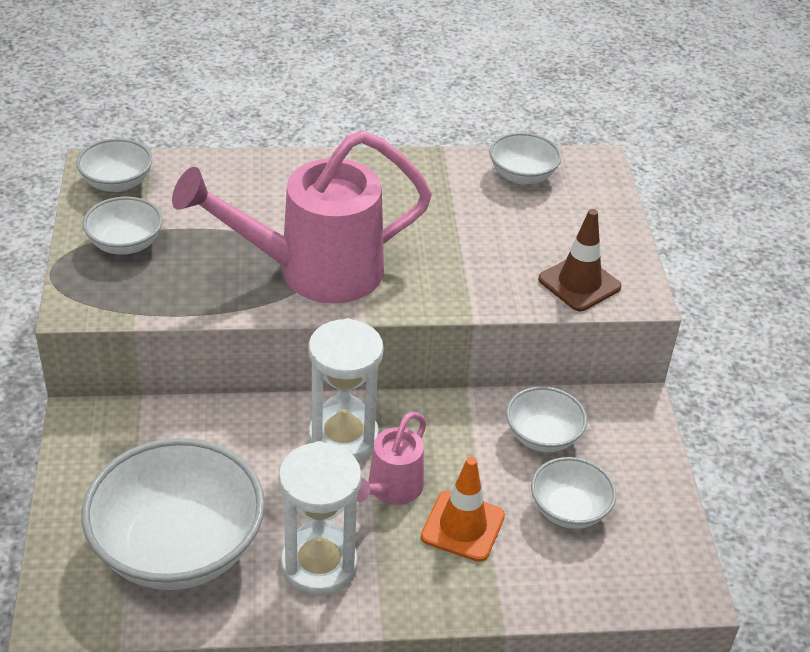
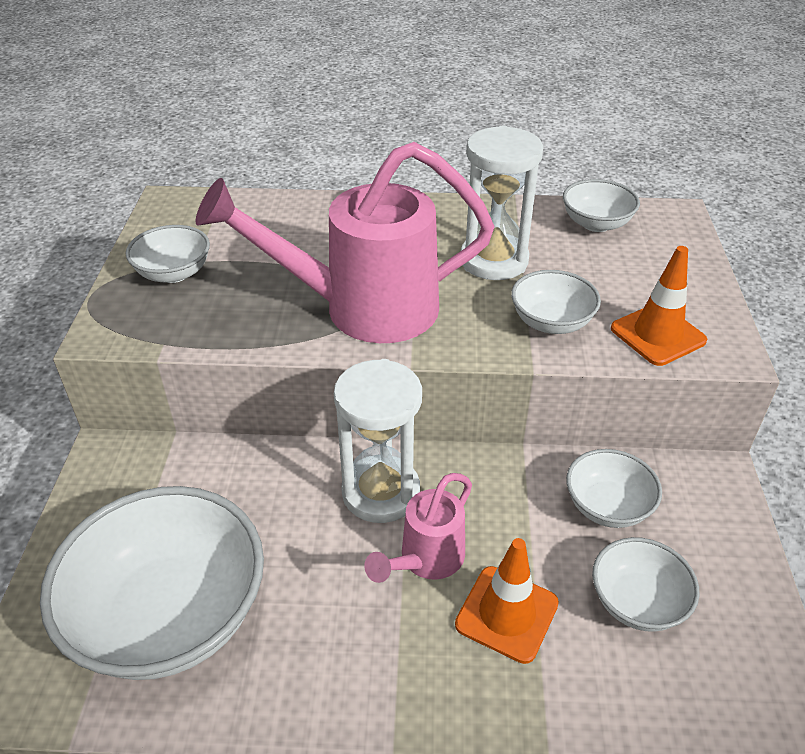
camera: 10 degrees right, 0 degrees up
(117, 183) = (183, 216): white bowl -> white bowl (551, 322)
(319, 564) = (329, 651): white hourglass -> white hourglass (494, 261)
(579, 283) = (657, 335): brown traffic cone -> orange traffic cone

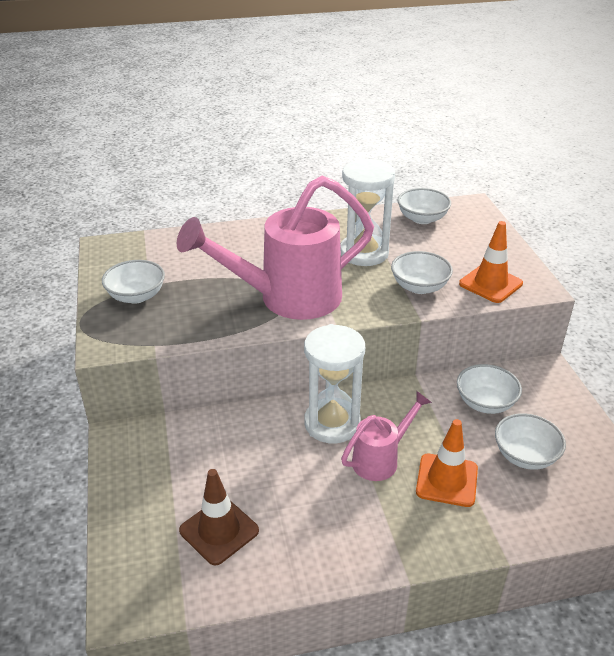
camera: 15 degrees left, 5 degrees down
(170, 615) = (219, 530): white bowl -> brown traffic cone
(426, 560) = (381, 459): pink watering can -> pink watering can turned 150 degrees counterclockwise

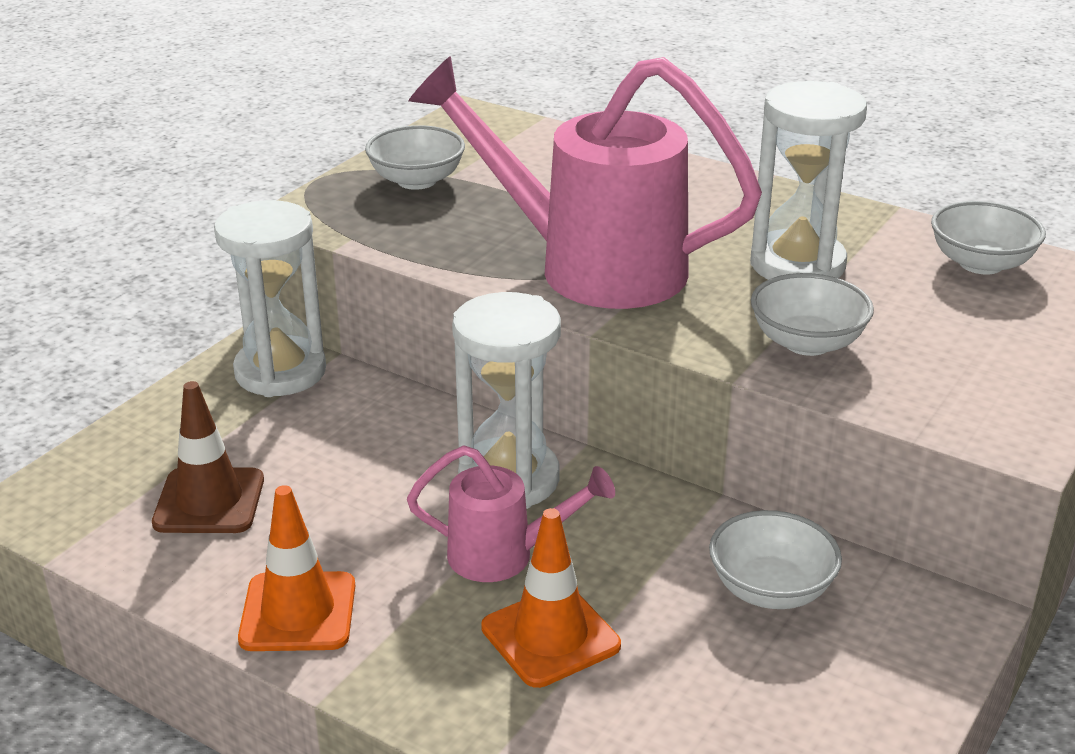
camera: 45 degrees right, 5 degrees down
(150, 441) = (280, 372): none -> white hourglass
(490, 284) = (937, 395): orange traffic cone -> orange traffic cone (298, 612)
(525, 456) = (718, 689): white bowl -> none

